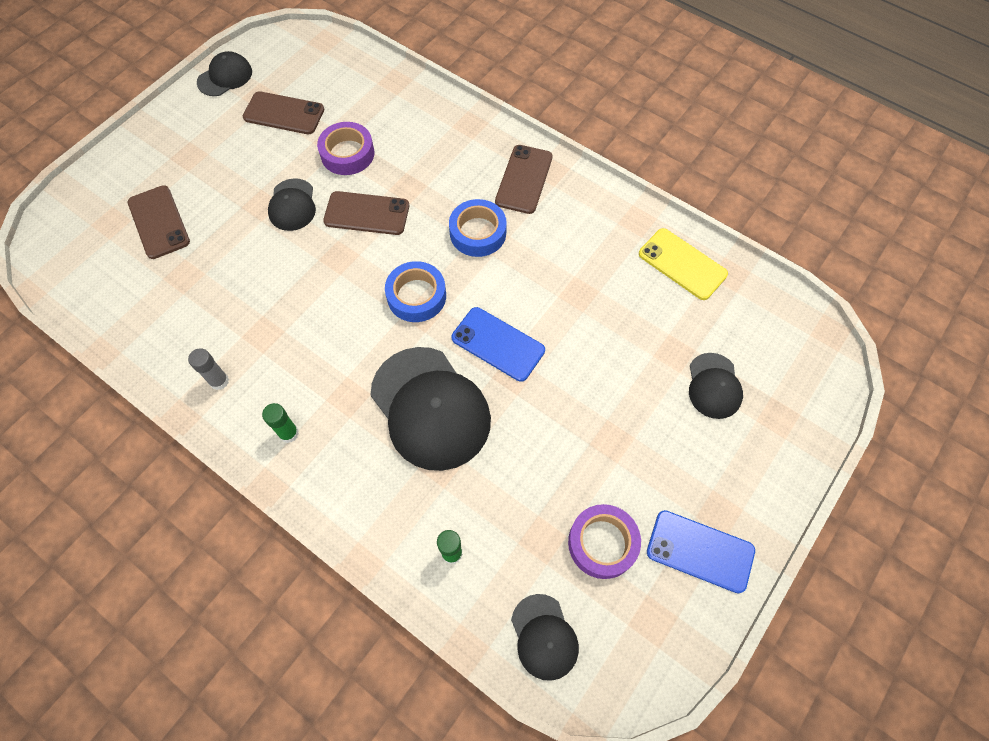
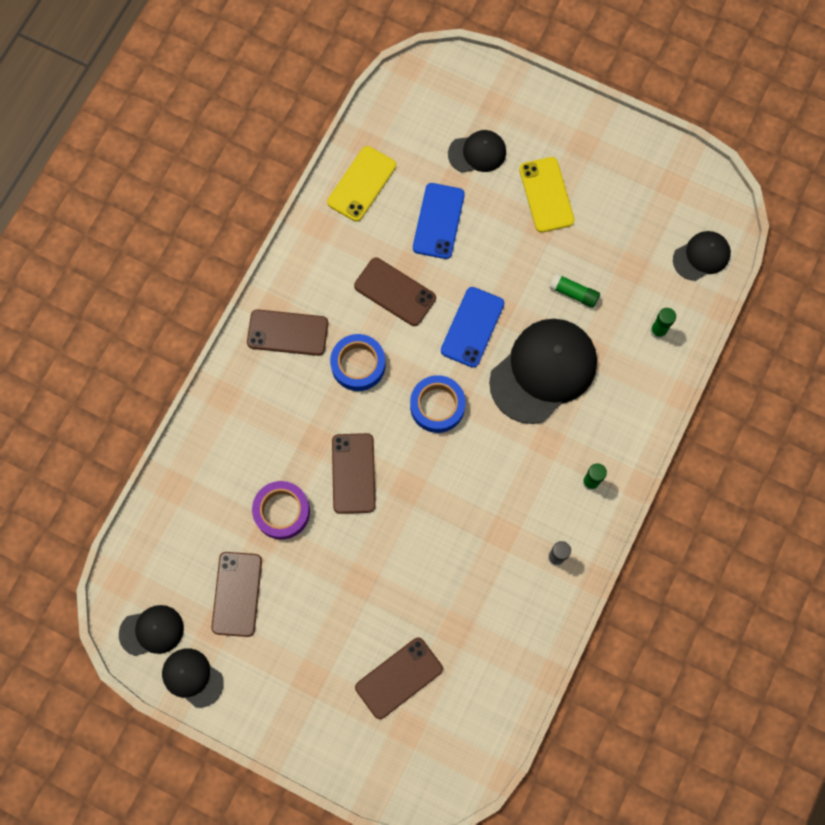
camera: 100 degrees left, 10 degrees up
(292, 205) = (355, 549): black cap -> black cap (152, 631)
(519, 461) = (574, 293): none -> green glue stick
(552, 276) = (395, 292): none -> brown phone
(602, 543) = (625, 224): purple tape -> none
(652, 454) = (546, 195): none -> yellow phone
(700, 551) = (615, 156): blue phone -> blue phone (438, 221)

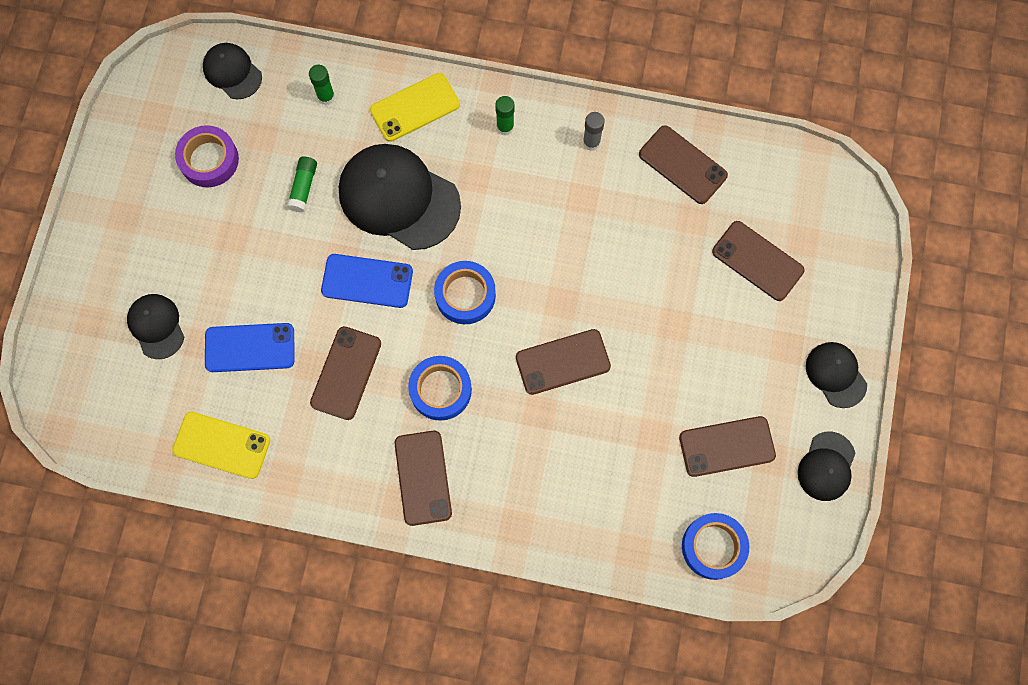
camera: 105 degrees left, 0 degrees up
(152, 631) = (794, 525): black cap -> black cap (836, 374)
(155, 555) = (713, 547): none -> blue tape
(282, 511) = (625, 425): purple tape -> purple tape (209, 160)
(512, 637) = (683, 165): none -> brown phone
(546, 195) = (193, 241): yellow phone -> yellow phone (415, 107)

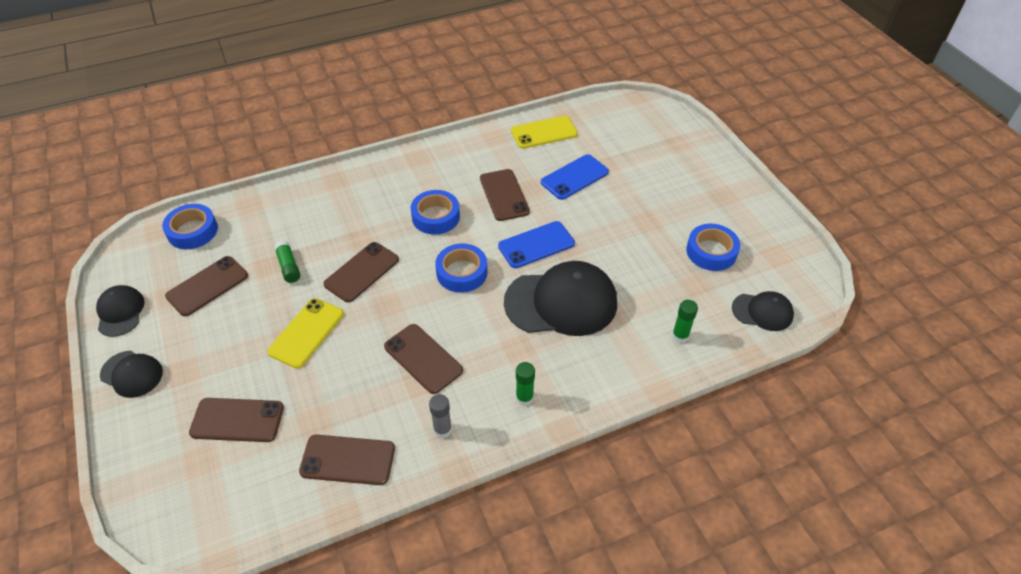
camera: 145 degrees right, 25 degrees down
(156, 326) = (639, 159): black cap -> none
(209, 160) = (711, 252): purple tape -> blue tape
(303, 187) = (633, 272): green glue stick -> green glue stick (289, 266)
(415, 107) = (608, 369): yellow phone -> yellow phone (306, 333)
(423, 478) = (412, 174): brown phone -> brown phone (423, 358)

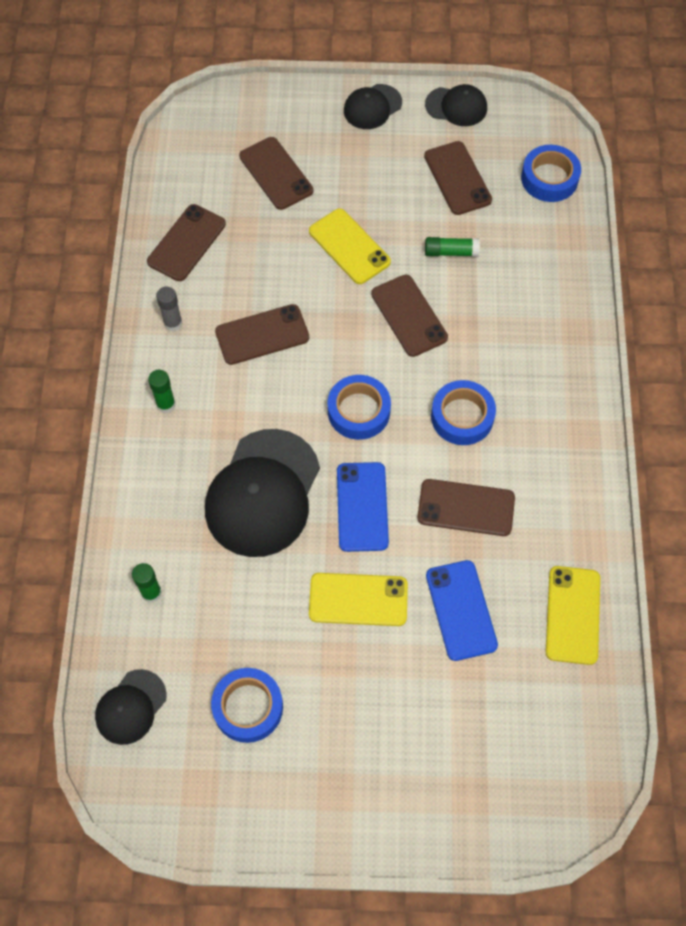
camera: 115 degrees right, 15 degrees up
(237, 420) = (276, 173): brown phone -> brown phone turned 60 degrees counterclockwise
(602, 225) = (358, 599): none -> yellow phone

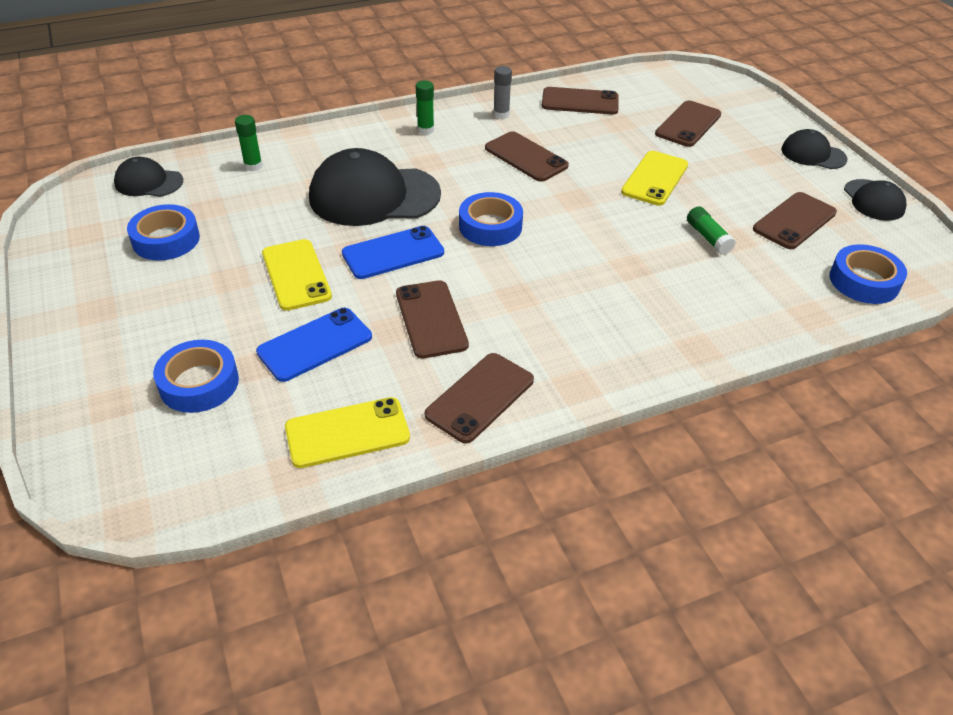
camera: 65 degrees right, 20 degrees down
(409, 315) = (614, 230): brown phone -> brown phone (480, 397)
(462, 417) = (531, 291): blue tape -> blue tape (199, 383)

